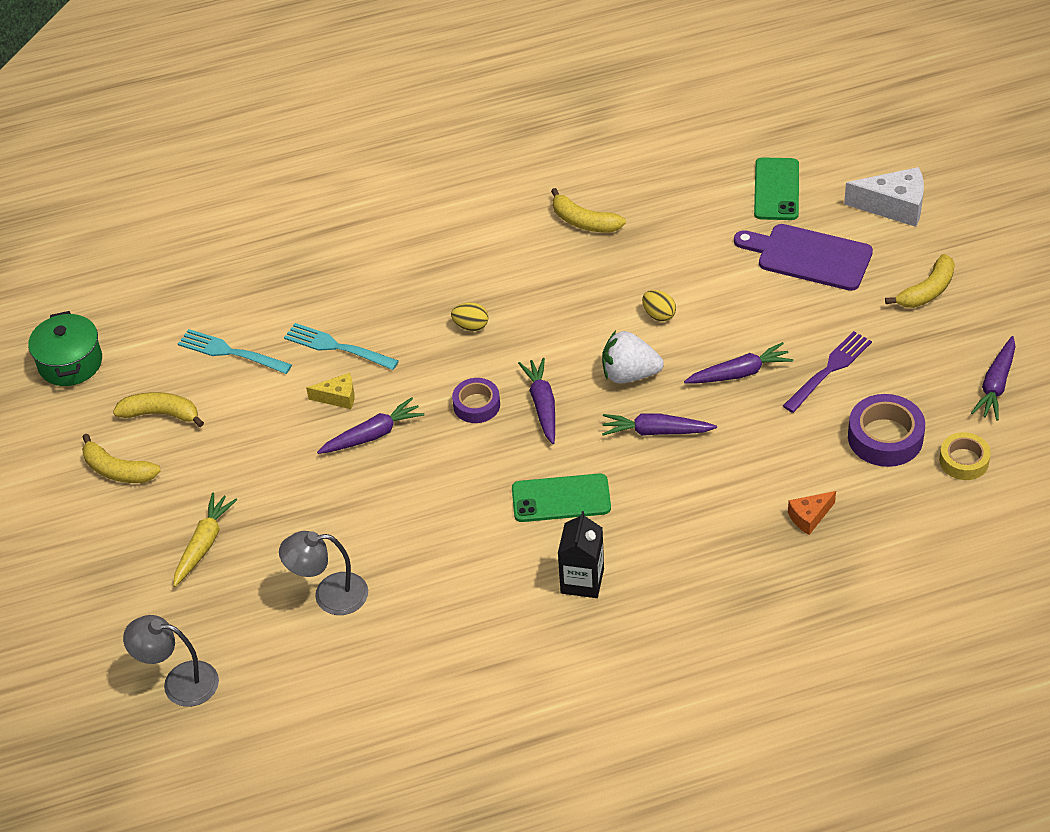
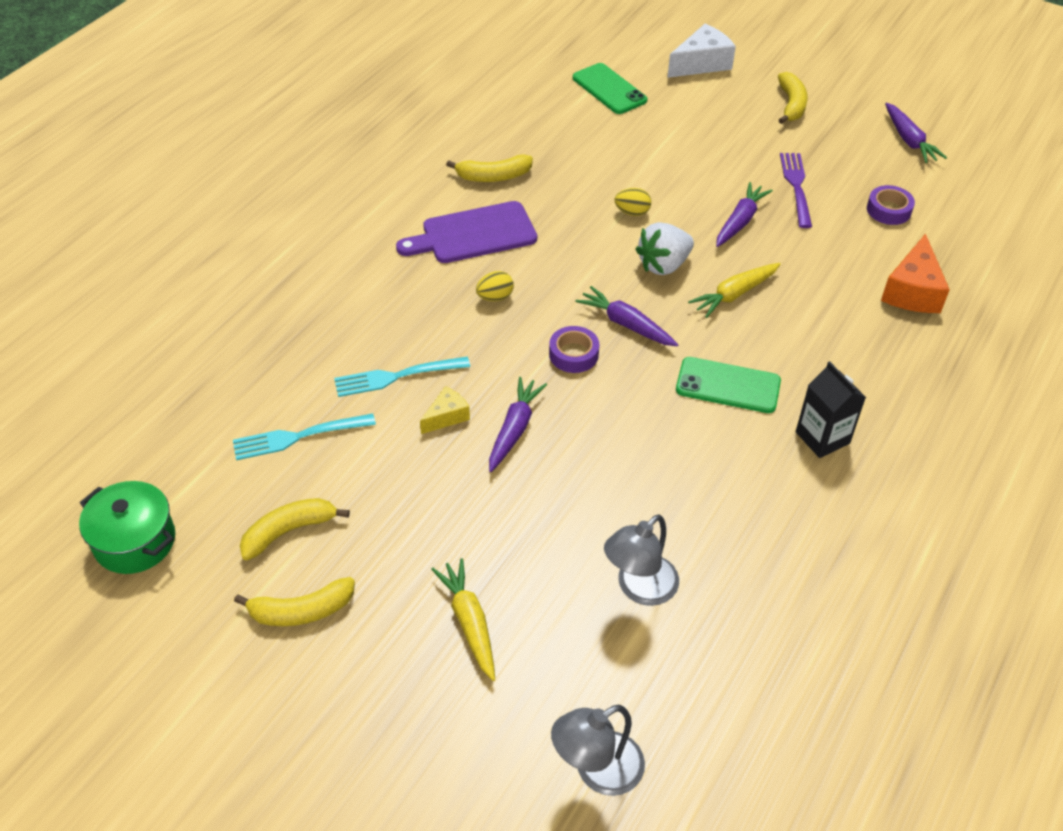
camera: 45 degrees left, 0 degrees up
(561, 498) = (728, 385): green phone -> green phone turned 60 degrees clockwise
(656, 431) = (734, 294): purple carrot -> yellow carrot
(809, 256) = (687, 121): purple cutting board -> purple cutting board (474, 234)
(809, 517) = (912, 291): orange cheese -> orange cheese, size x1.76
(885, 437) = (888, 210): purple tape -> purple tape, size x0.65
(964, 461) = (954, 197): yellow tape -> none

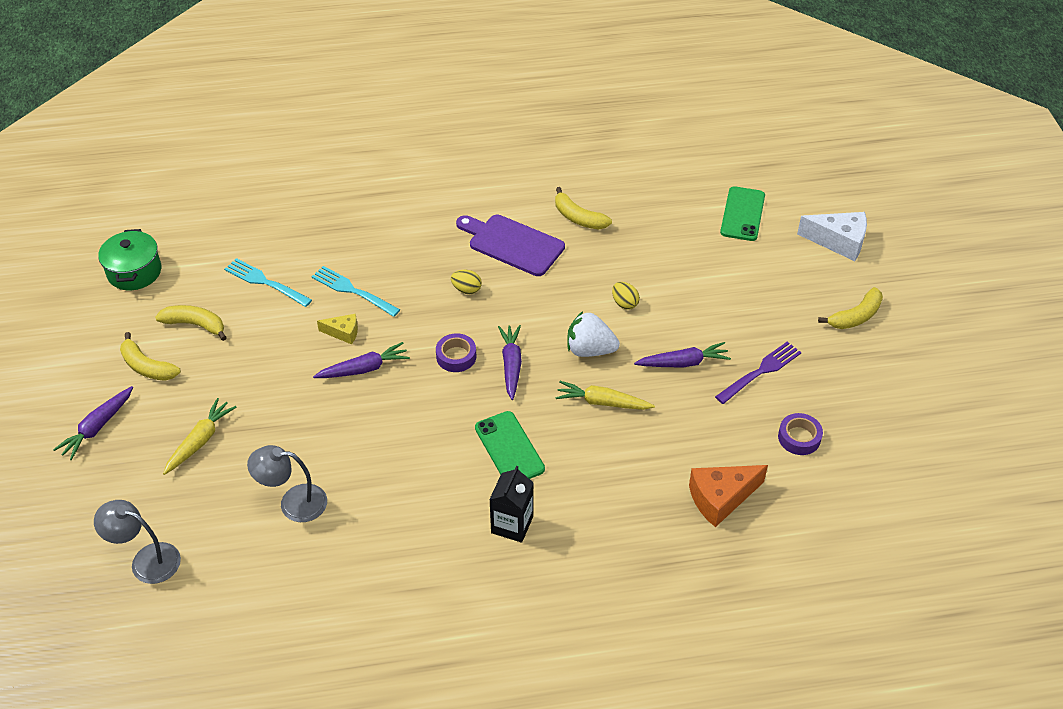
camera: 50 degrees right, 0 degrees up
(909, 140) = (902, 406): purple carrot -> purple carrot (97, 427)

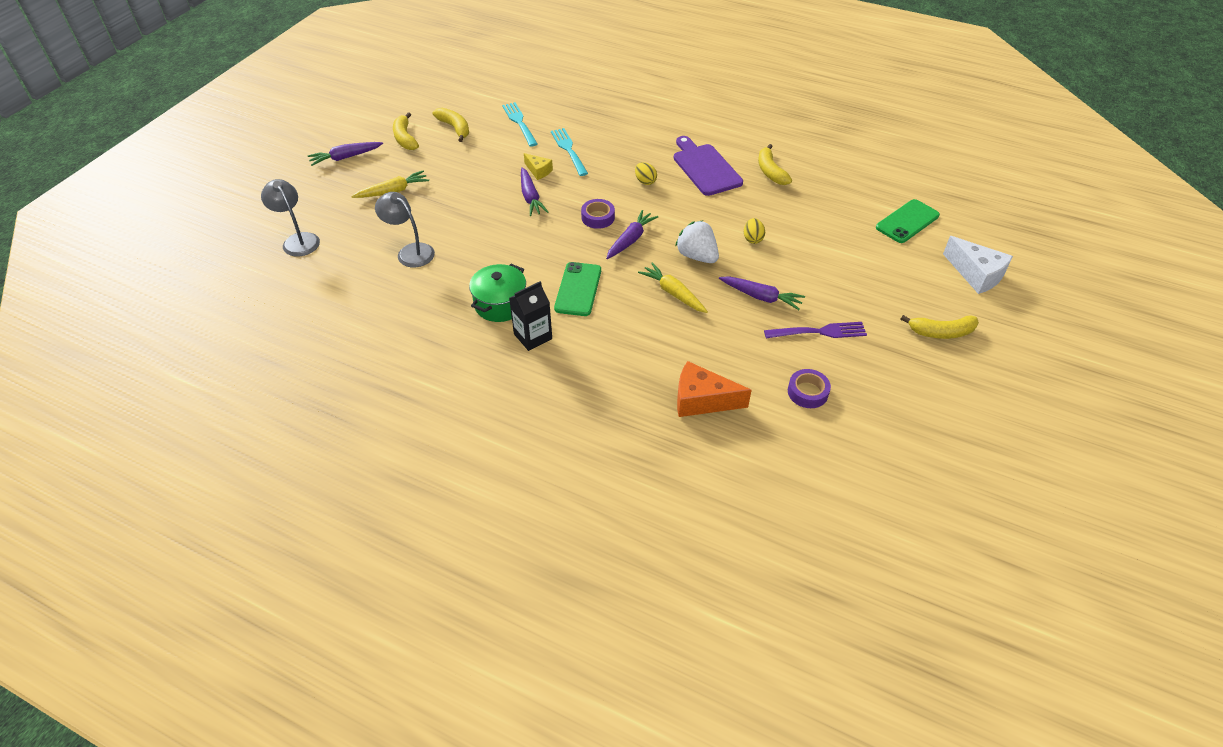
camera: 35 degrees right, 0 degrees up
(134, 272) = (450, 86): green pot -> green pot (500, 304)
(364, 369) = (530, 197): purple carrot -> purple carrot turned 60 degrees clockwise

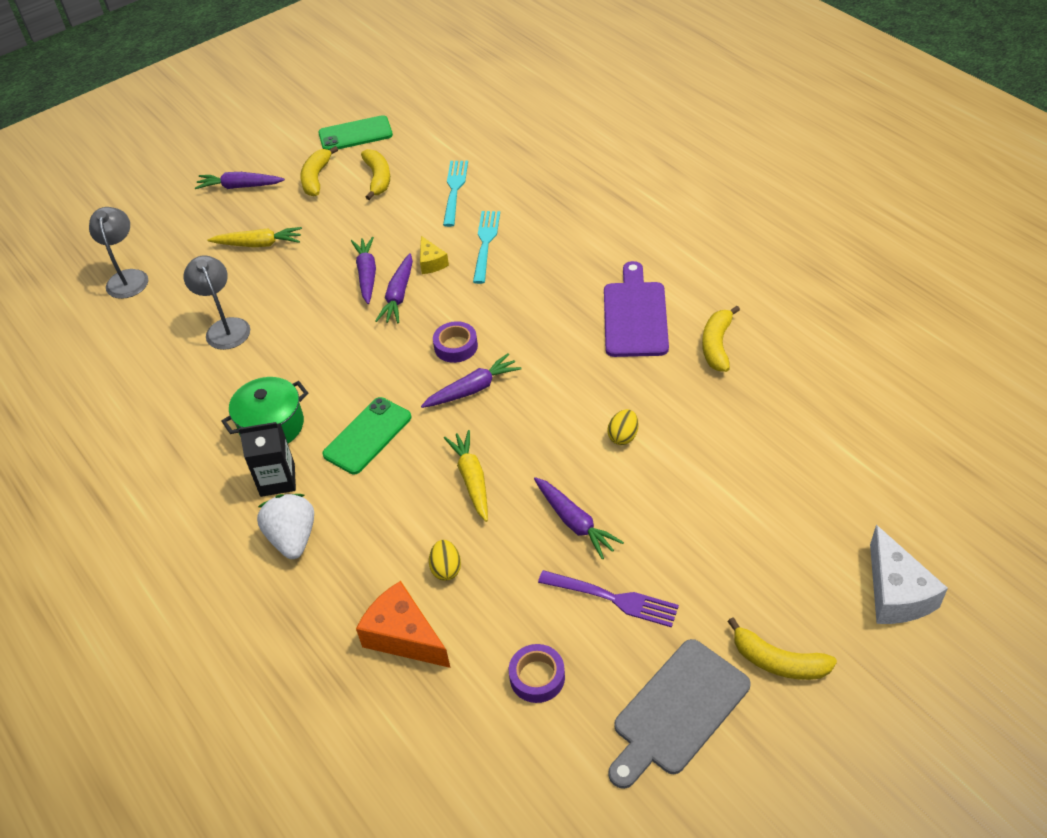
camera: 30 degrees right, 0 degrees up
(496, 190) = (367, 274): none -> purple carrot
(645, 181) = (546, 313): yellow egg -> yellow egg (446, 569)
(697, 256) = (536, 438): white strawberry -> white strawberry (293, 538)
(906, 379) = (677, 711): none -> grey cutting board
(907, 221) = (854, 478): green phone -> green phone (355, 134)

